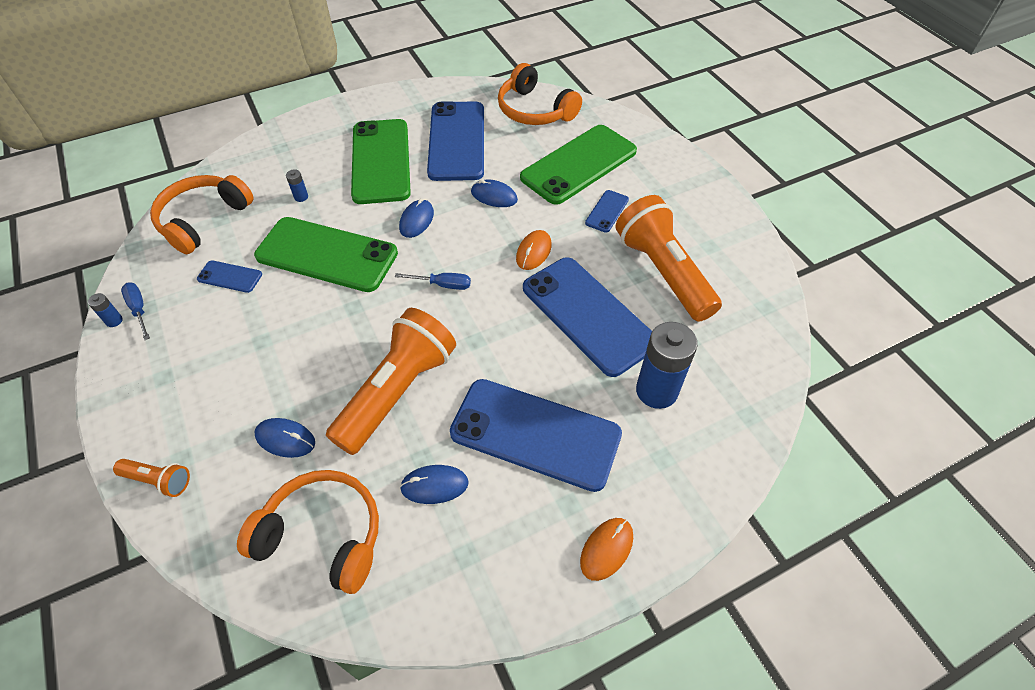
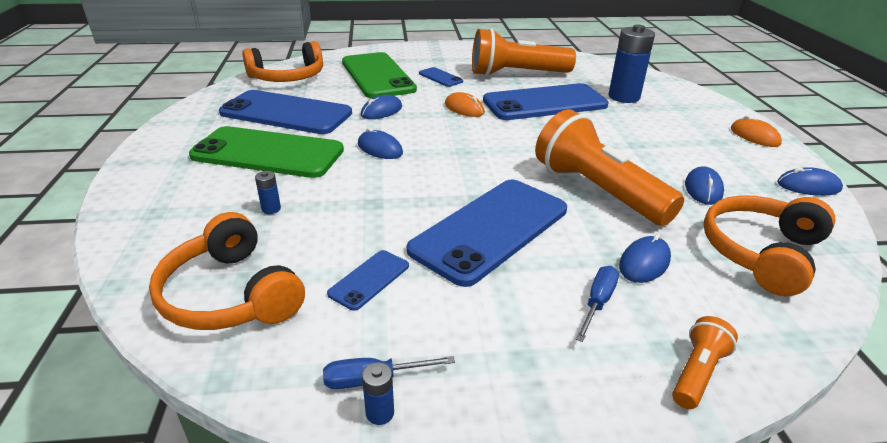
camera: 70 degrees left, 20 degrees down
(327, 254) = (387, 204): green phone -> none
(443, 285) = (476, 150): blue screwdriver -> blue screwdriver (597, 302)
(482, 602) = (808, 186): none -> blue mouse
(535, 434) = (655, 141): blue phone -> blue phone (491, 230)

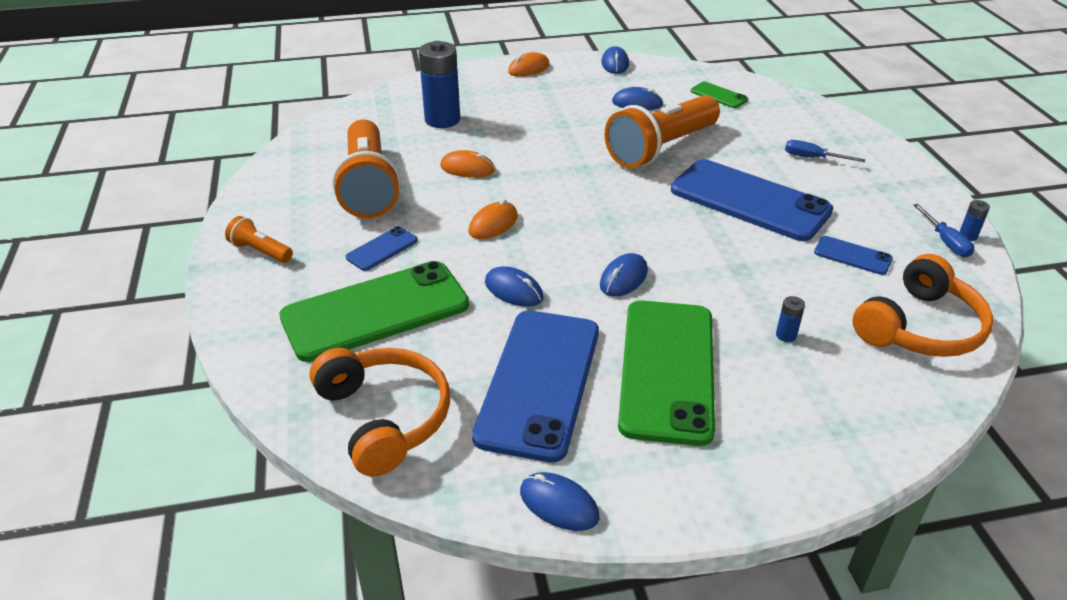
camera: 95 degrees left, 5 degrees up
(545, 103) = (467, 168): blue phone -> orange mouse
(644, 263) = (756, 137): blue mouse -> blue mouse (559, 504)
(697, 373) = (853, 132): orange flashlight -> orange flashlight (260, 251)
(761, 253) = (719, 95): orange headphones -> green phone

